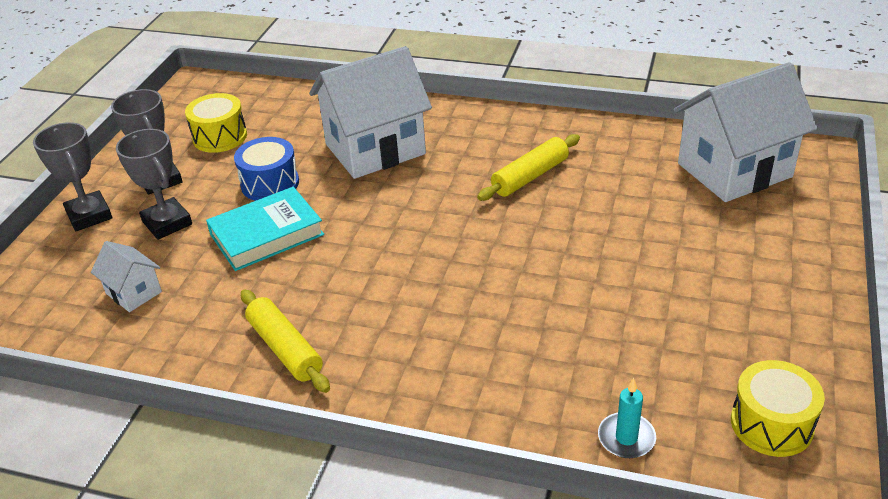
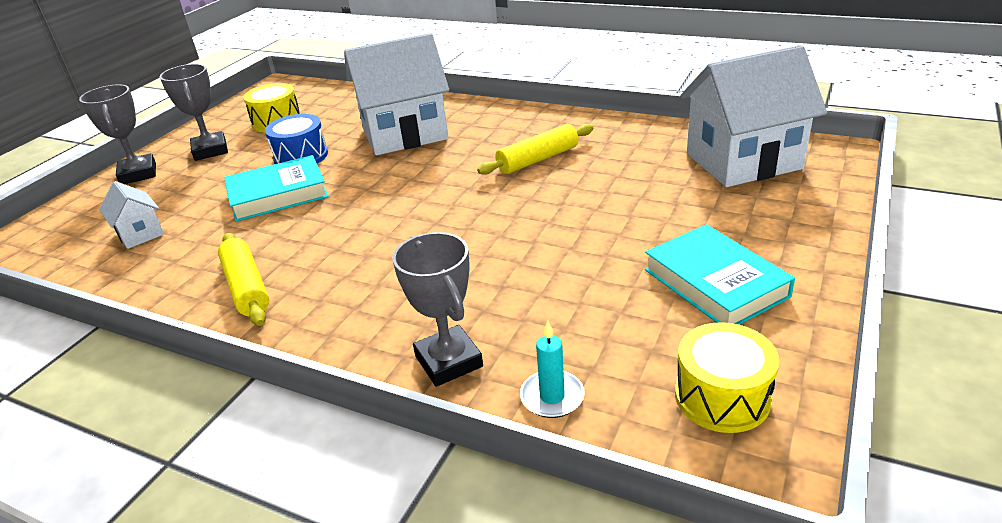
camera: 10 degrees right, 5 degrees down
(167, 223) = (198, 182): grey trophy -> grey trophy (448, 361)
(739, 310) = (715, 283): none -> turquoise book

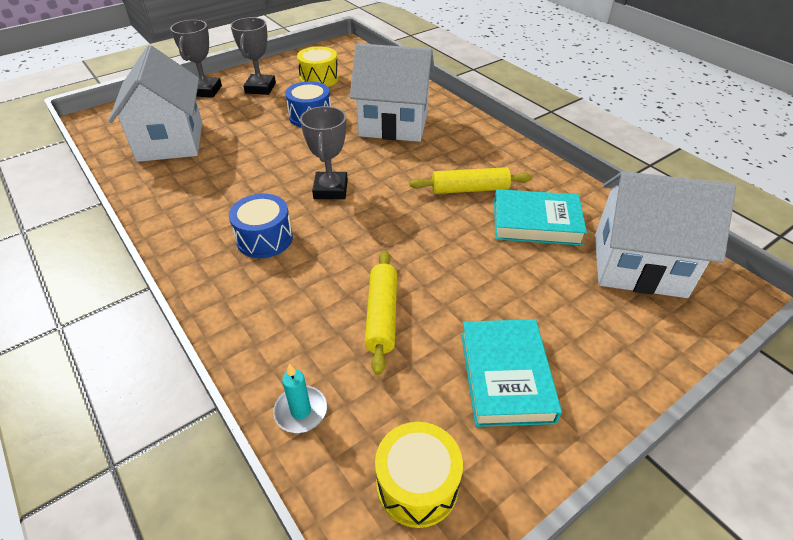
camera: 25 degrees right, 10 degrees up
(140, 234) = (171, 141): white house -> white house, size x2.17
(246, 287) = (194, 214): yellow rolling pin -> yellow rolling pin (381, 315)
(278, 194) = (271, 144): turquoise book -> turquoise book (536, 222)
(358, 276) = (264, 239): none -> blue drum
(448, 361) = (261, 342): grey trophy -> grey trophy (330, 189)

